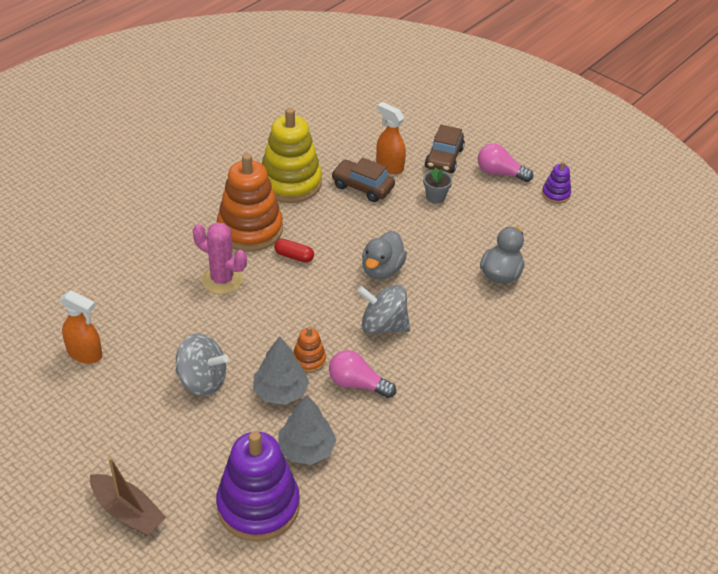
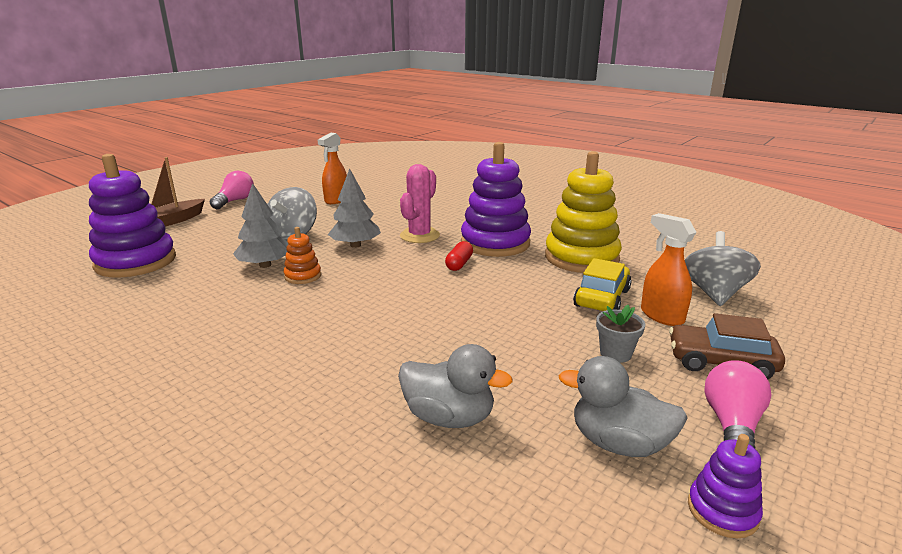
camera: 90 degrees right, 20 degrees down
(250, 229) = (495, 243): orange stacking toy -> purple stacking toy
(306, 449) = (184, 279): grey tree -> grey tree (355, 245)
(357, 384) = (257, 302): pink light bulb -> pink light bulb (235, 201)
(362, 187) = (602, 298): brown car -> yellow car
(382, 270) = (445, 313): grey duck -> grey duck (619, 443)
(383, 326) = (345, 315): grey spinning top -> grey spinning top (714, 293)
(389, 166) = (661, 316): orange spray bottle -> orange spray bottle turned 75 degrees counterclockwise

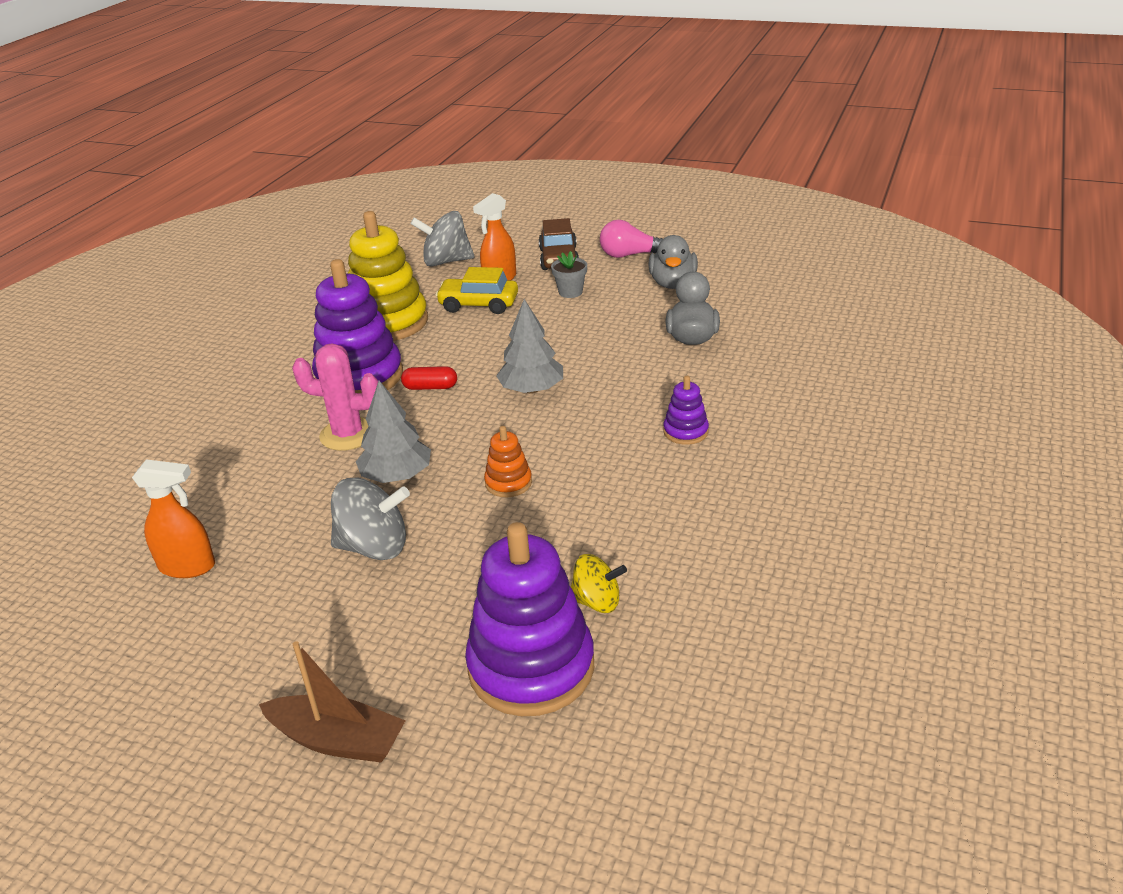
camera: 105 degrees left, 10 degrees up
(148, 286) = (597, 602): none -> yellow spinning top
(235, 201) = (198, 710): pink light bulb -> none
(265, 265) = (490, 527): grey tree -> grey tree (532, 389)
(722, 511) = (704, 257): purple stacking toy -> purple stacking toy (685, 432)

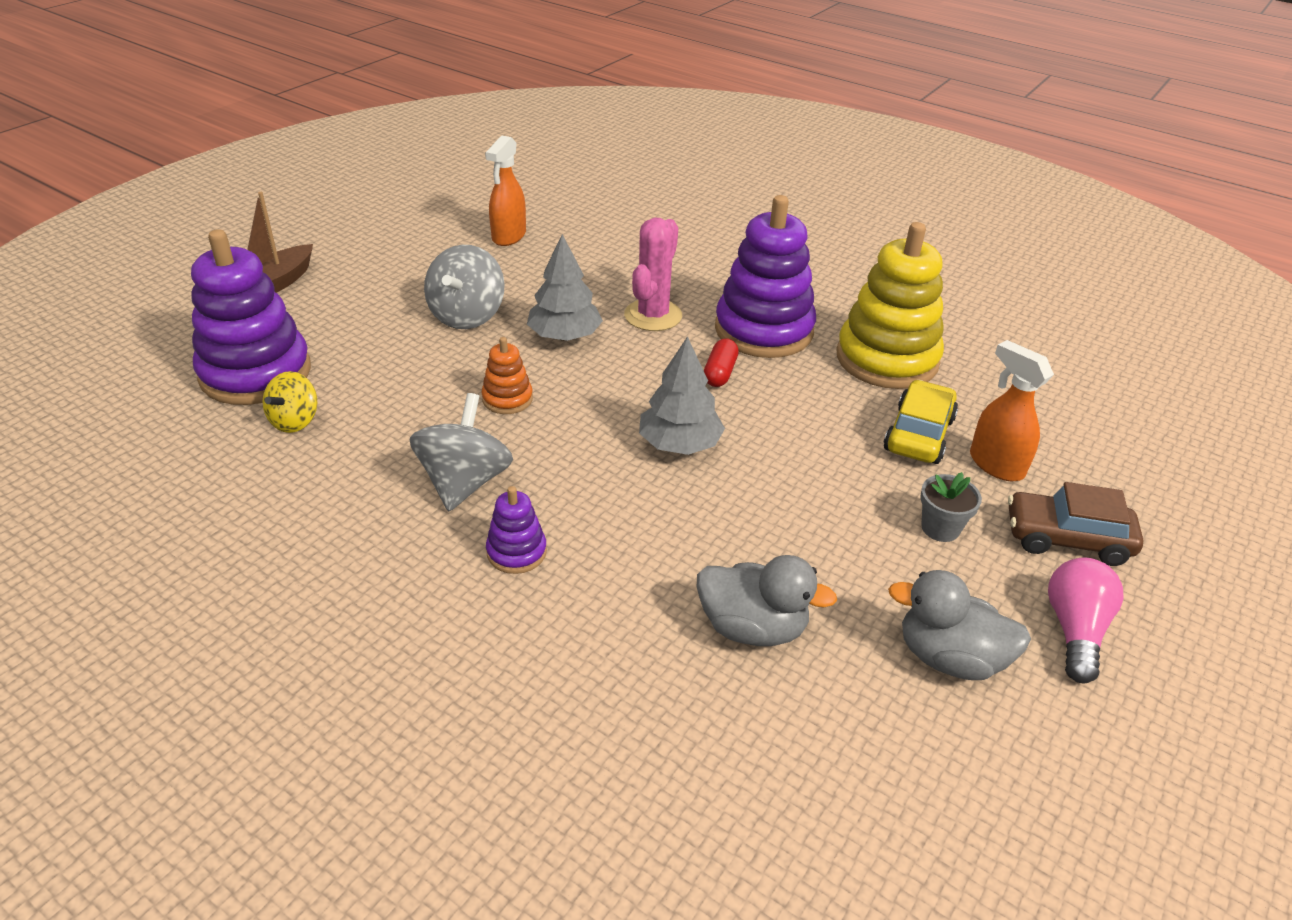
camera: 100 degrees right, 5 degrees up
(446, 261) = (1063, 424): grey spinning top -> grey spinning top (465, 482)

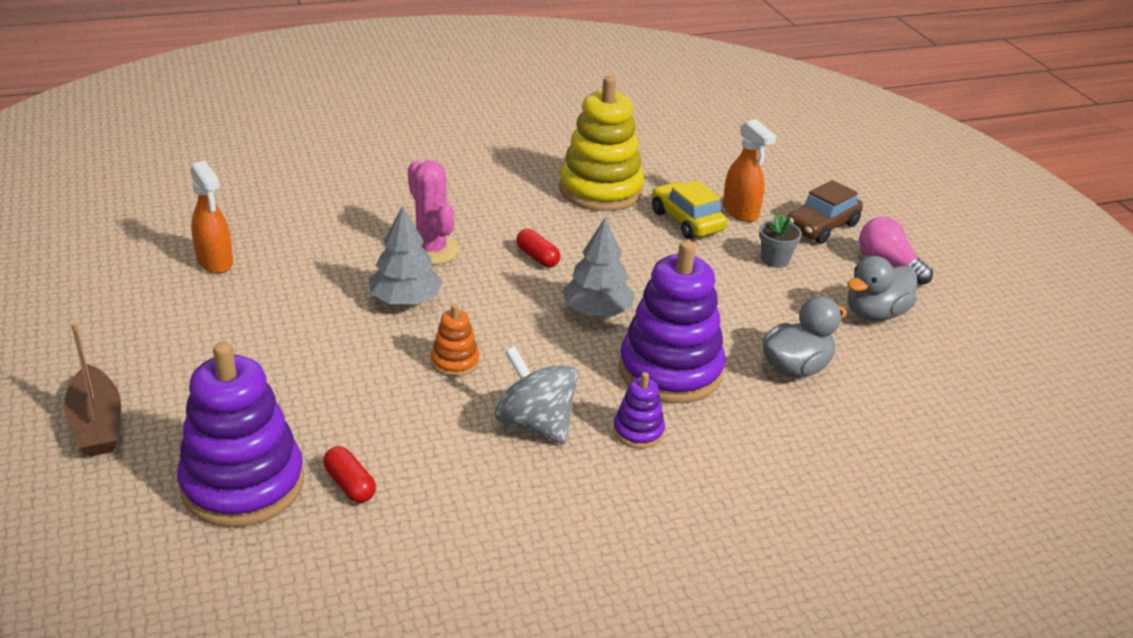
camera: 55 degrees left, 5 degrees down
(295, 421) = (350, 485): yellow spinning top -> red capsule
(467, 316) = (311, 334): grey spinning top -> none
(763, 330) = (510, 216): purple stacking toy -> purple stacking toy (670, 371)
(995, 464) = (740, 212): orange spray bottle -> orange spray bottle turned 120 degrees counterclockwise

